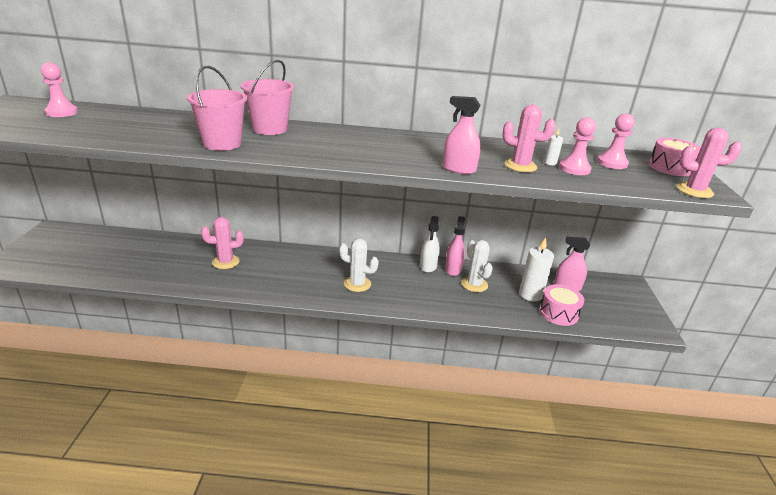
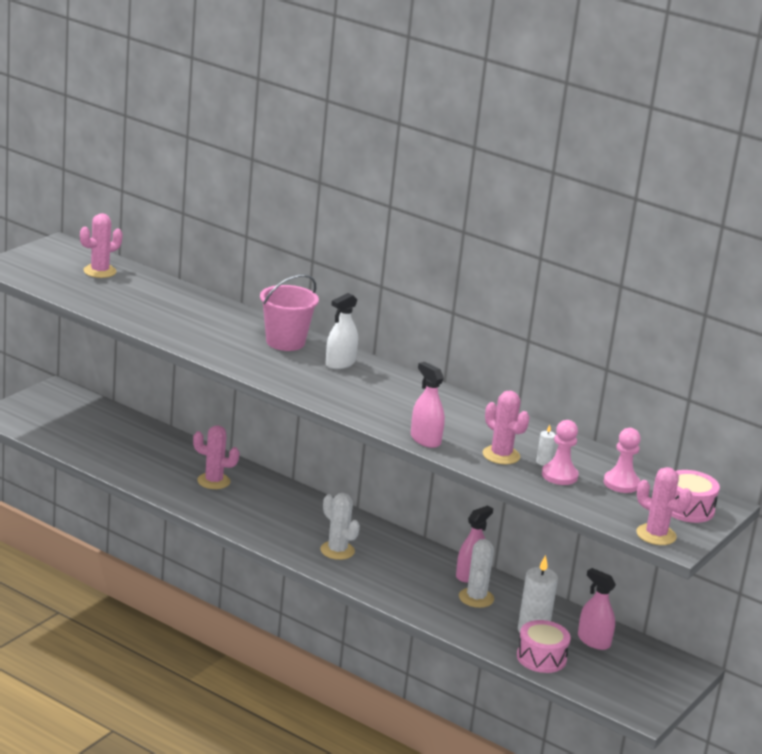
camera: 30 degrees right, 5 degrees down
(61, 112) = (99, 271): pink pawn -> pink cactus
(222, 144) = (221, 348): pink bucket -> none
(428, 266) = (443, 562): white spray bottle -> white spray bottle (340, 363)

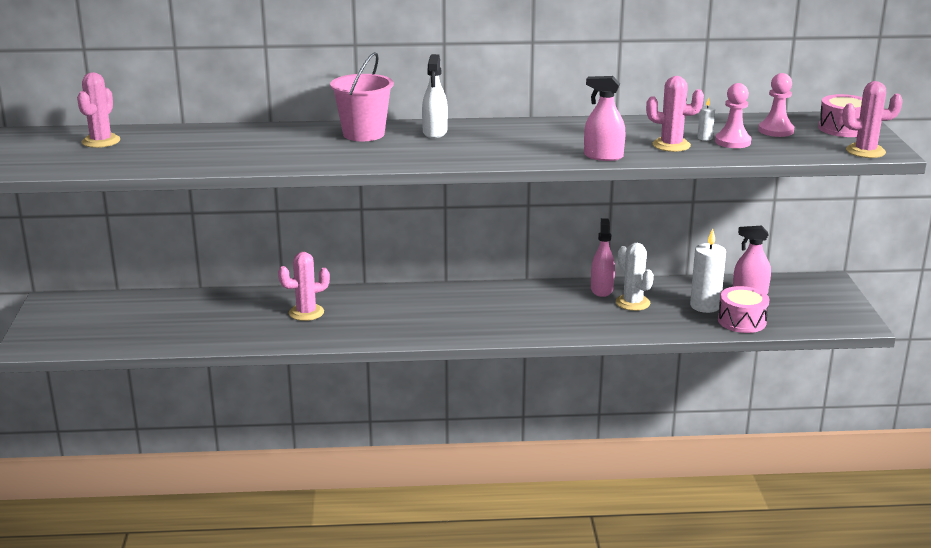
camera: 35 degrees left, 0 degrees up
(337, 550) = (485, 318): white cactus -> none

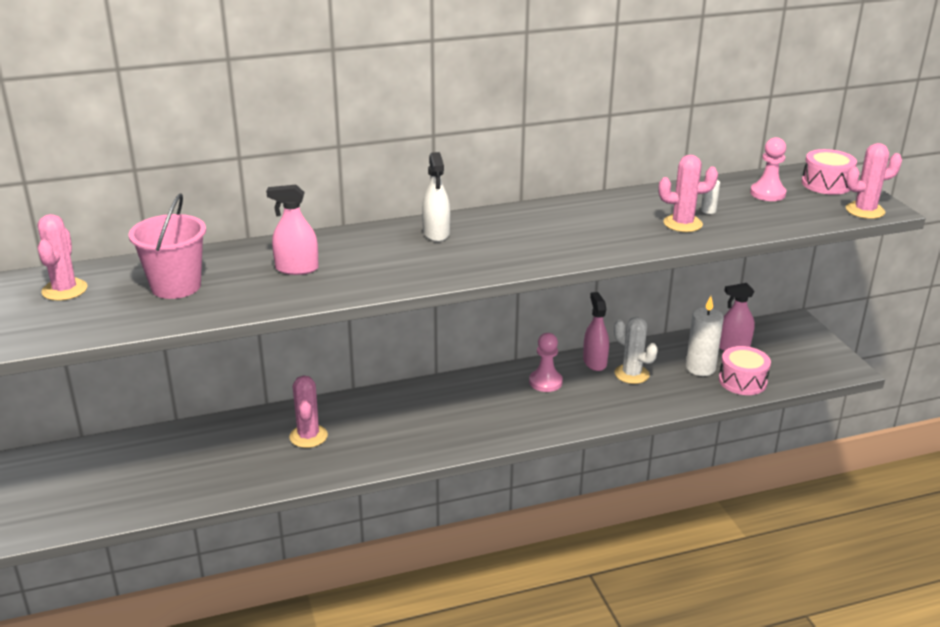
camera: 15 degrees left, 5 degrees up
(306, 313) = (308, 436): pink cactus -> pink cactus turned 60 degrees counterclockwise
(363, 134) = (361, 244): pink bucket -> pink bucket (176, 286)
(603, 156) = (626, 246): pink spray bottle -> pink spray bottle (297, 268)
(732, 142) = (737, 212): pink pawn -> pink pawn (545, 382)

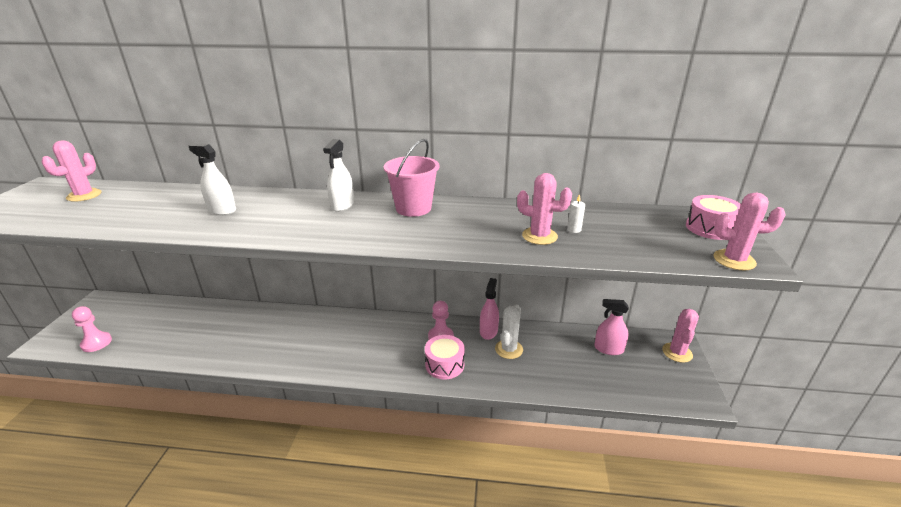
camera: 25 degrees right, 0 degrees up
(176, 286) = (139, 206): pink bucket -> pink bucket (413, 208)
(297, 268) = (222, 210): pink spray bottle -> white spray bottle
(308, 436) = (257, 331): pink cactus -> pink cactus (677, 352)
(631, 374) = (509, 349): white cactus -> white cactus turned 45 degrees clockwise
(700, 368) = (567, 360): white candle -> none
(742, 381) = (596, 383): pink drum -> pink drum (444, 364)
(767, 193) = (644, 226): pink pawn -> pink pawn (96, 343)

